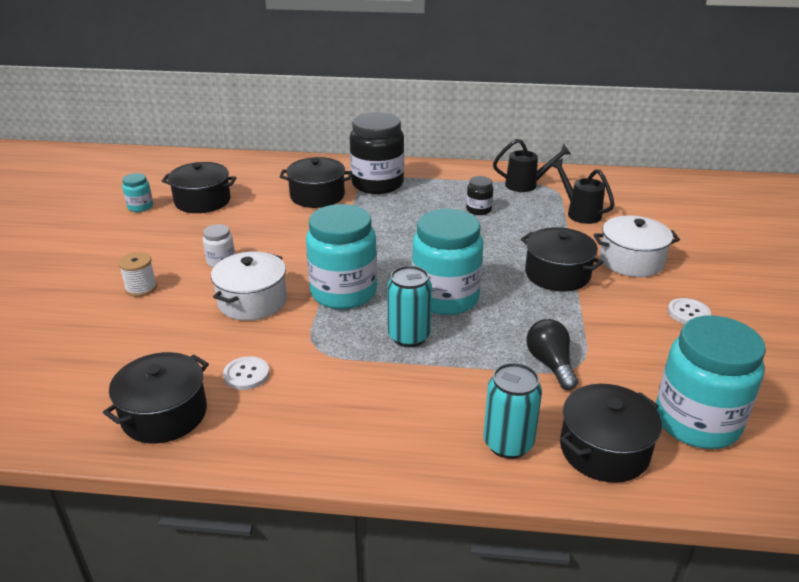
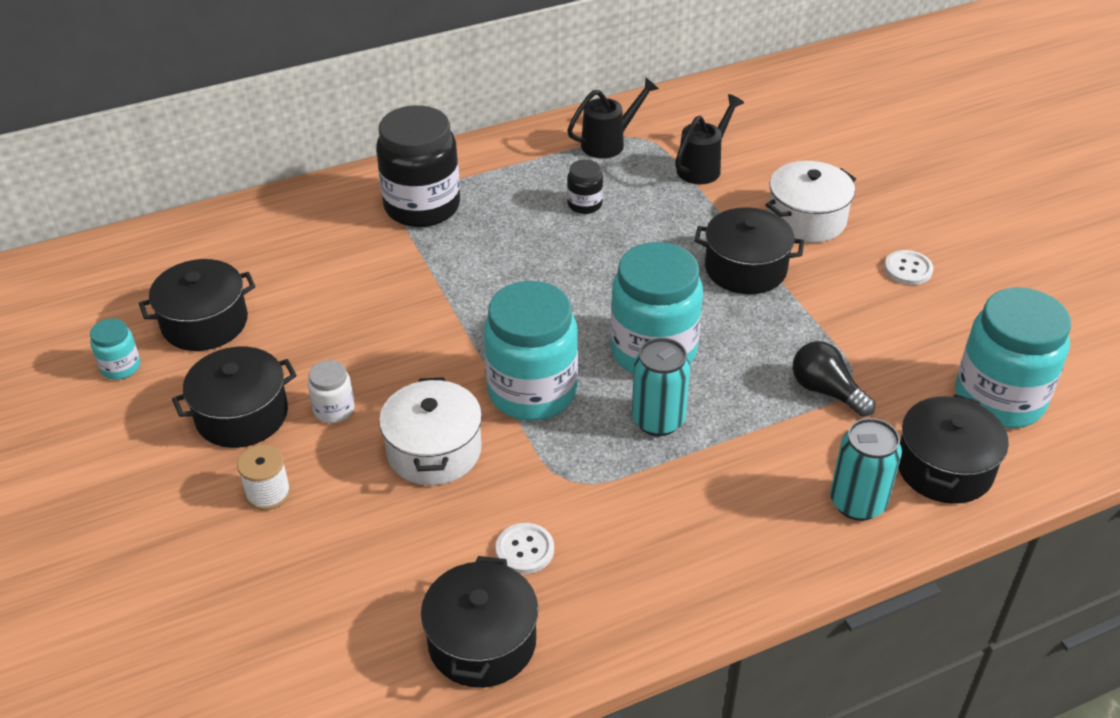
camera: 30 degrees left, 10 degrees up
(317, 196) = (360, 255): black pot -> black pot (242, 415)
(580, 213) = (703, 167): black watering can -> black watering can turned 105 degrees clockwise

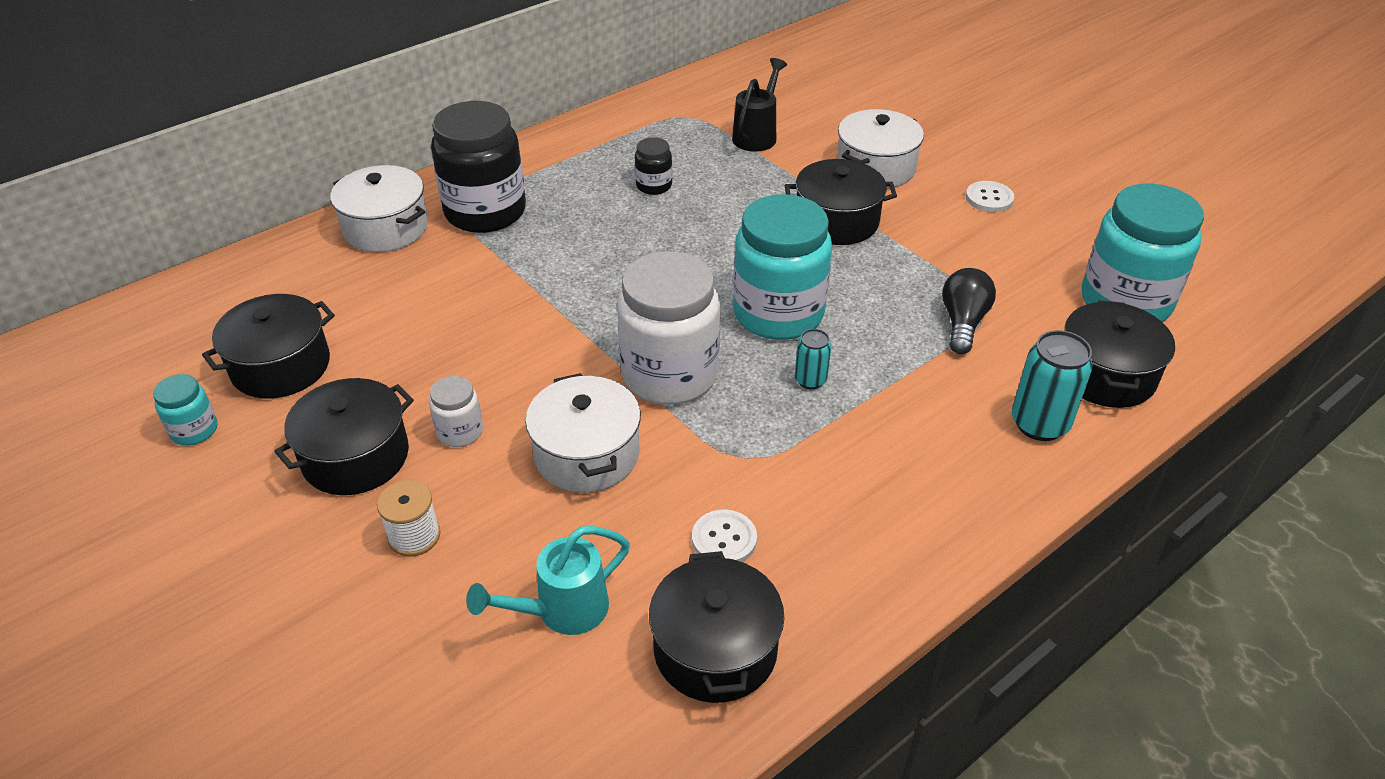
camera: 15 degrees left, 0 degrees up
(330, 208) = (386, 228): none -> white pot
(367, 582) = (562, 611): none -> turquoise watering can
(532, 392) = (669, 375): turquoise jar -> white jar
(609, 143) = (656, 126): black watering can -> none
(658, 420) = (810, 380): turquoise can -> turquoise can, size x0.57
(826, 391) = (963, 322): black light bulb -> black light bulb turned 75 degrees clockwise

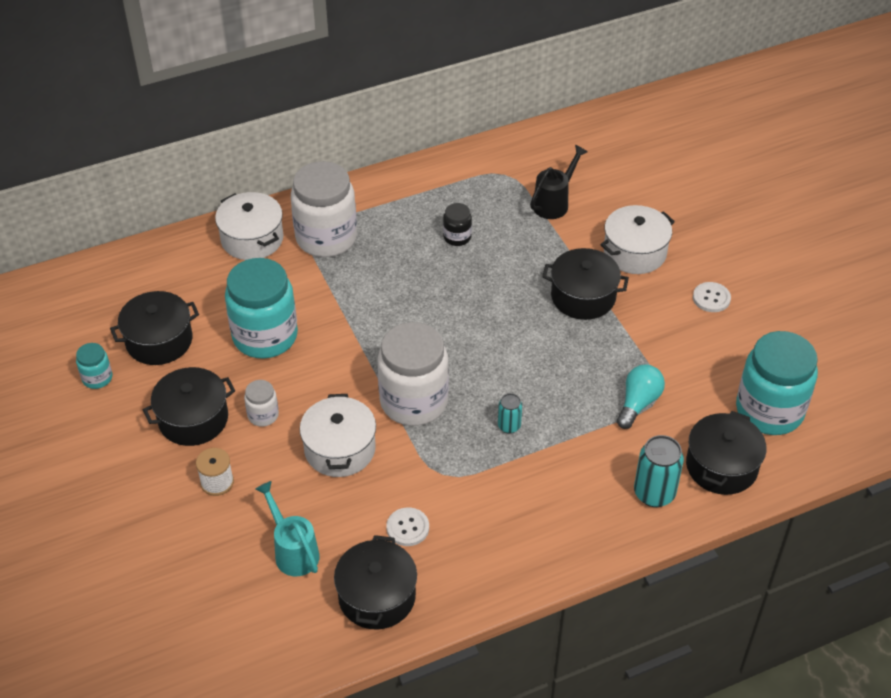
camera: 15 degrees right, 5 degrees up
(485, 212) = (326, 238): black jar -> white jar
(562, 611) = (293, 551): turquoise watering can -> turquoise watering can turned 75 degrees clockwise
(778, 313) = (507, 368): turquoise jar -> turquoise jar (265, 336)
(963, 322) = (638, 403): black light bulb -> turquoise light bulb

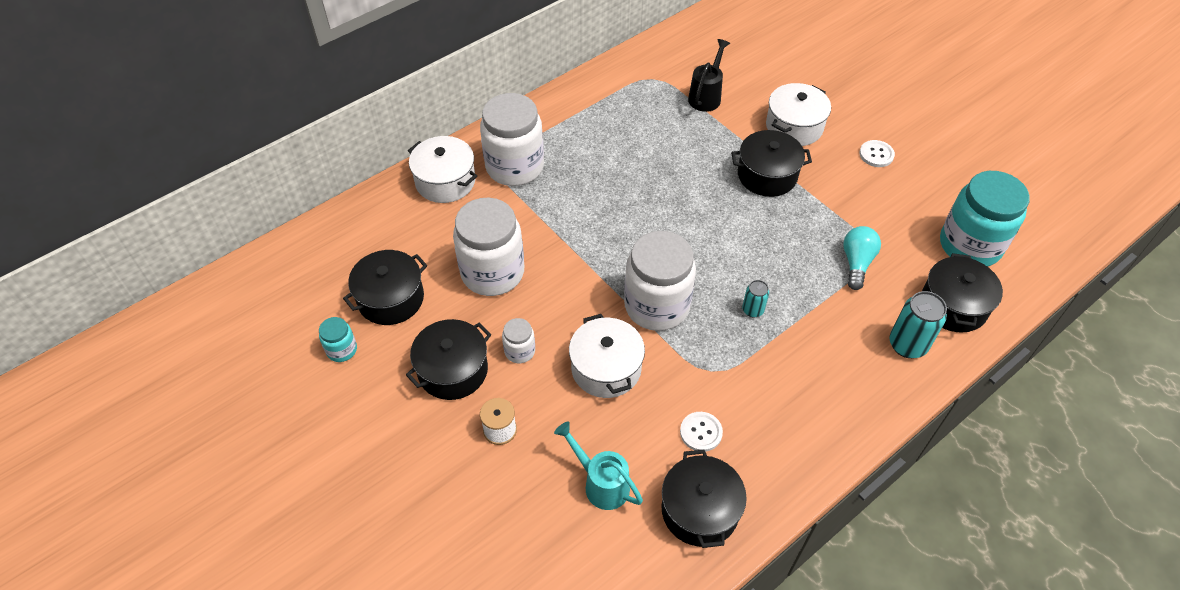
camera: 15 degrees left, 5 degrees up
(265, 336) = (492, 272): turquoise jar -> white jar
(457, 237) = (634, 143): black jar -> none

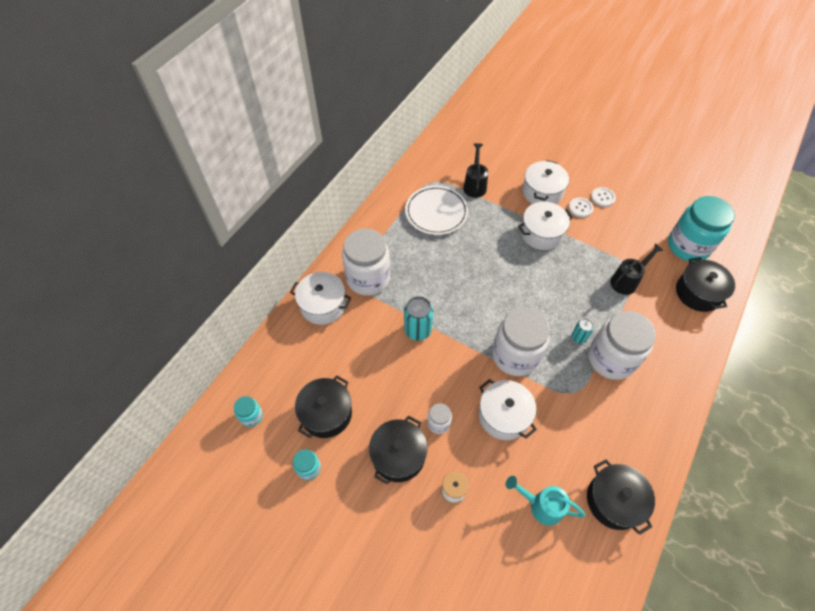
camera: 20 degrees left, 5 degrees up
(304, 275) = (251, 416): none -> turquoise jar
(492, 272) = (391, 367): white jar -> white jar (611, 359)
(639, 115) = (436, 212): none -> white plate
(701, 432) = (588, 441): white button -> white button (580, 208)
(767, 175) = (541, 233): black pot -> white pot
(856, 263) = (627, 281): turquoise light bulb -> black watering can
(907, 345) = (684, 330): turquoise can -> turquoise can (417, 330)

